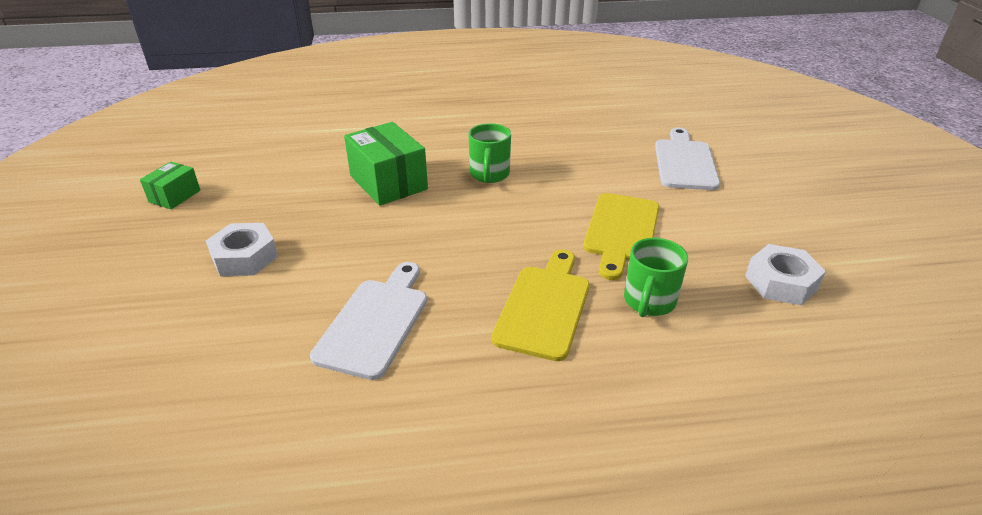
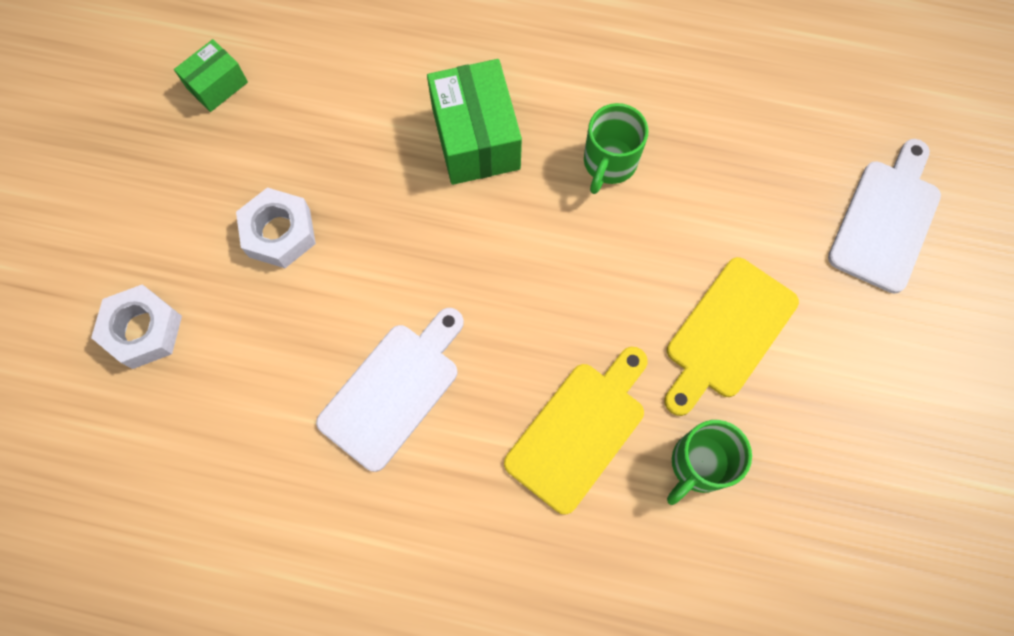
camera: 20 degrees right, 35 degrees up
(781, 282) = (870, 489): white nut -> white nut (143, 330)

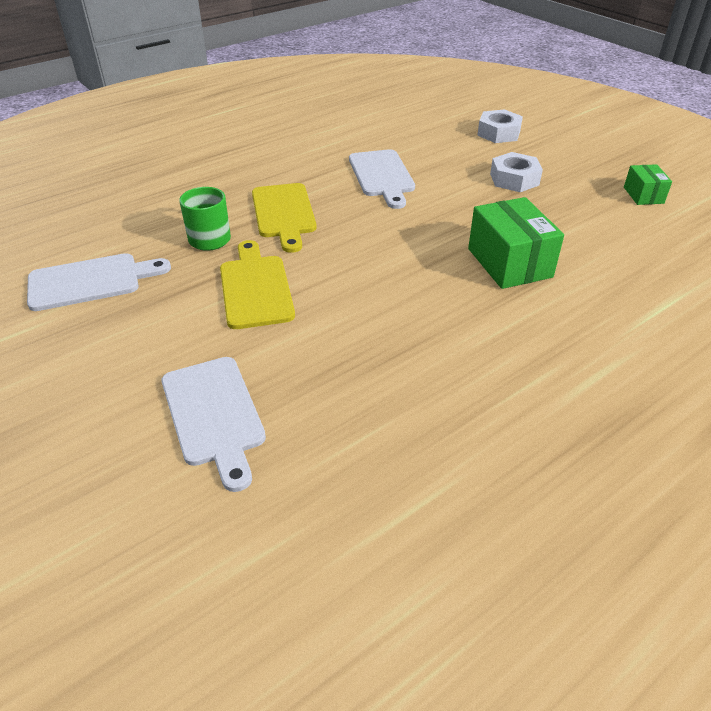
camera: 130 degrees right, 30 degrees down
(475, 138) = (509, 263): green box -> green box turned 45 degrees clockwise
(609, 163) = (429, 306): green mug -> none
(875, 508) = (91, 281): none -> white cutting board

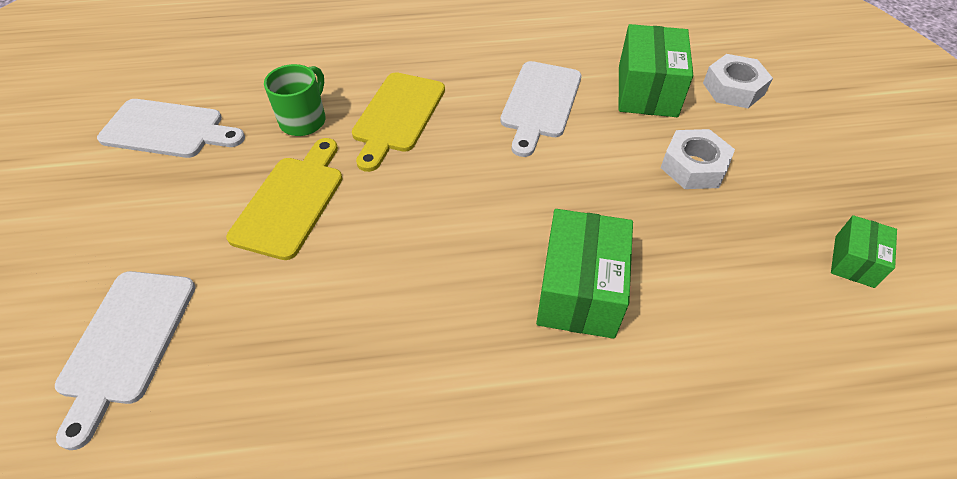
camera: 30 degrees right, 10 degrees up
(446, 149) = (647, 91): none -> green box

